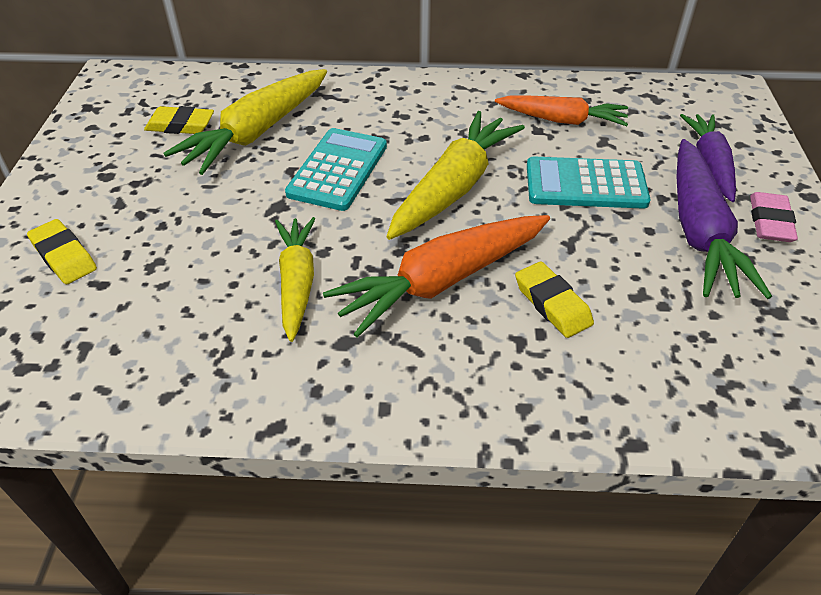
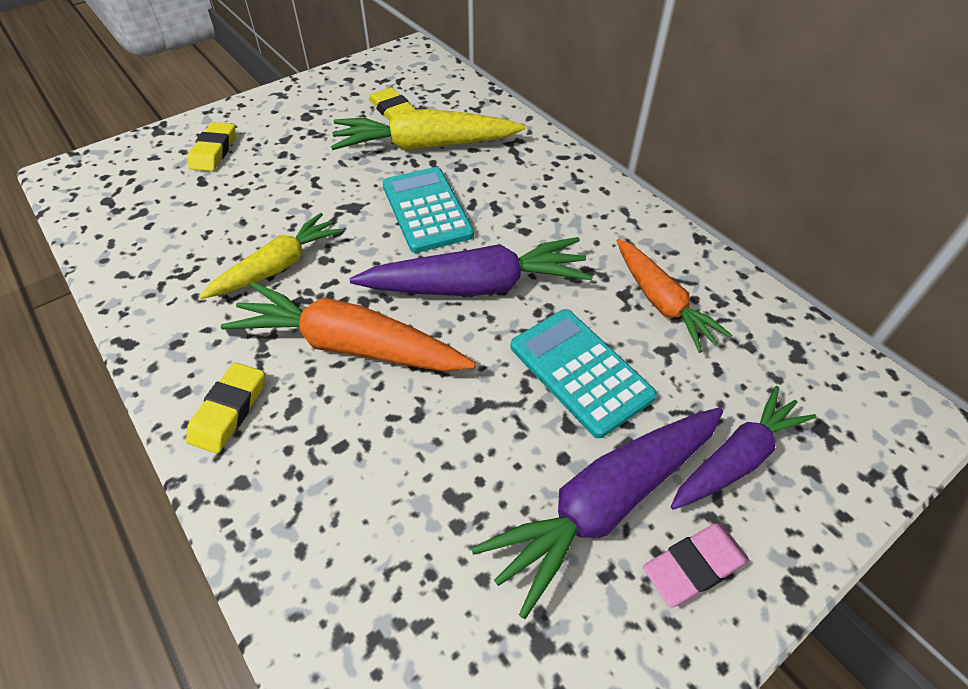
camera: 50 degrees right, 5 degrees up
(338, 170) = (427, 210): turquoise calculator -> turquoise calculator turned 90 degrees counterclockwise
(454, 187) = (477, 286): yellow carrot -> purple carrot
(552, 304) = (384, 434): yellow eraser -> yellow eraser (229, 410)

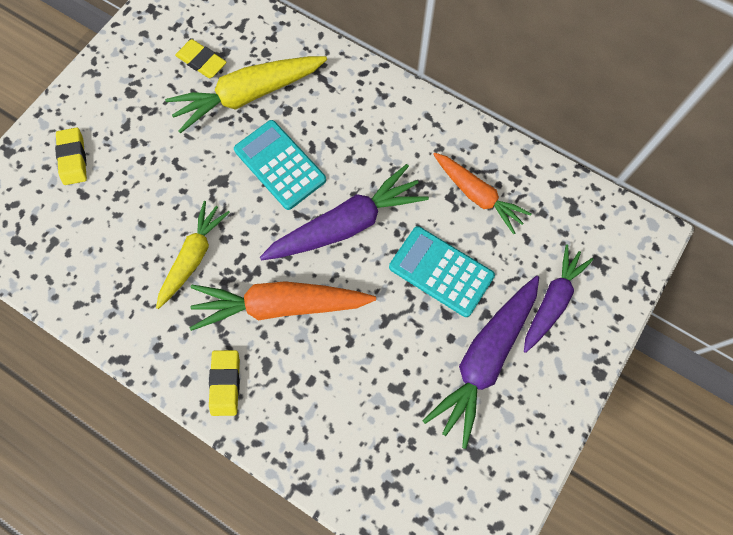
camera: 20 degrees left, 20 degrees up
(694, 566) = (544, 379): pink eraser -> none

